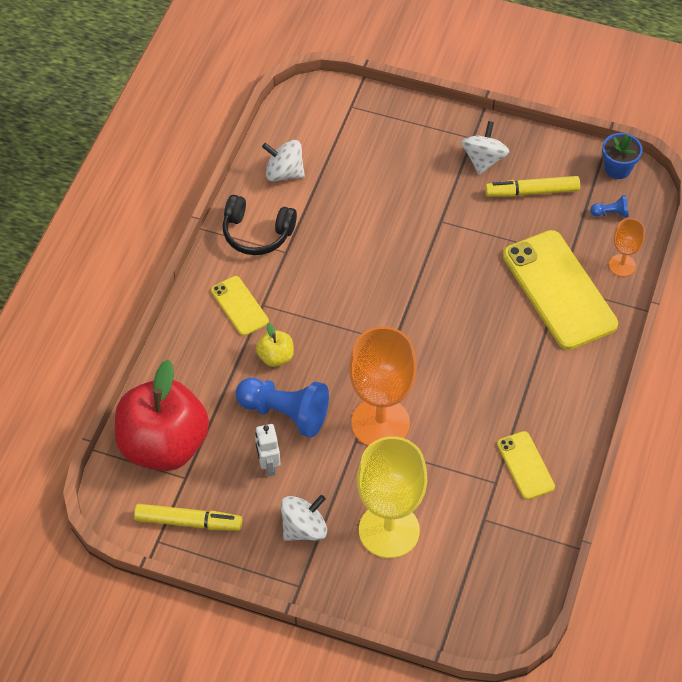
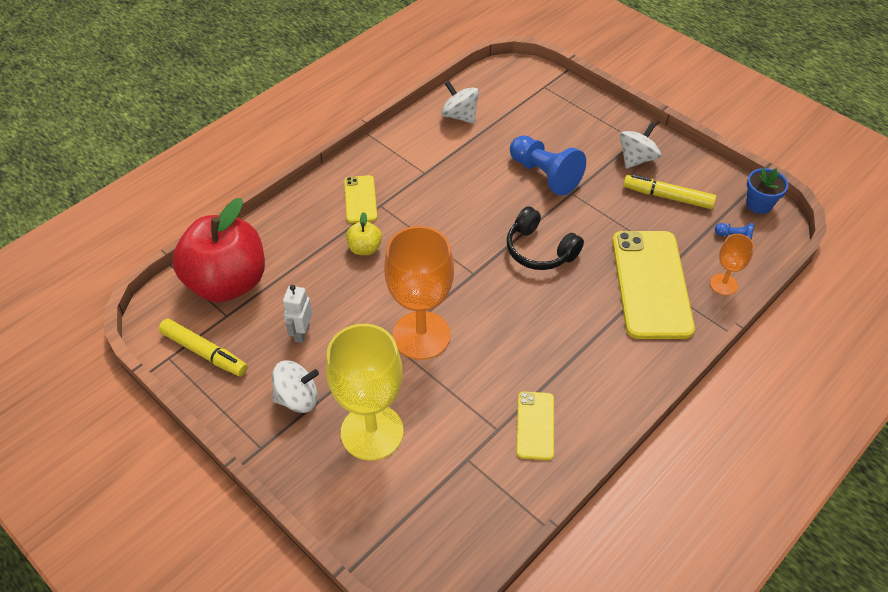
camera: 25 degrees right, 5 degrees down
(257, 233) = (409, 151): black headphones -> black headphones (539, 250)
(285, 413) = (344, 296): blue pawn -> blue pawn (544, 175)

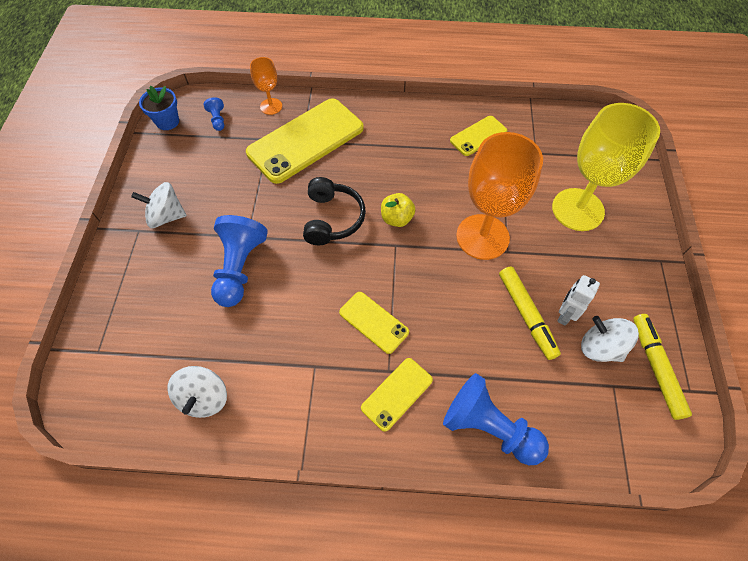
camera: 130 degrees left, 10 degrees up
(227, 283) = (589, 419): red apple -> none
(287, 228) = (489, 427): none -> blue pawn
(297, 398) = (609, 270): white spinning top -> white spinning top (600, 347)
(301, 333) = (565, 314): white robot -> white robot turned 150 degrees clockwise
(364, 248) = (446, 340): yellow apple -> yellow apple (397, 218)
(422, 219) = (373, 322): none -> yellow phone
(667, 197) = (201, 174): yellow marker -> yellow marker (526, 315)

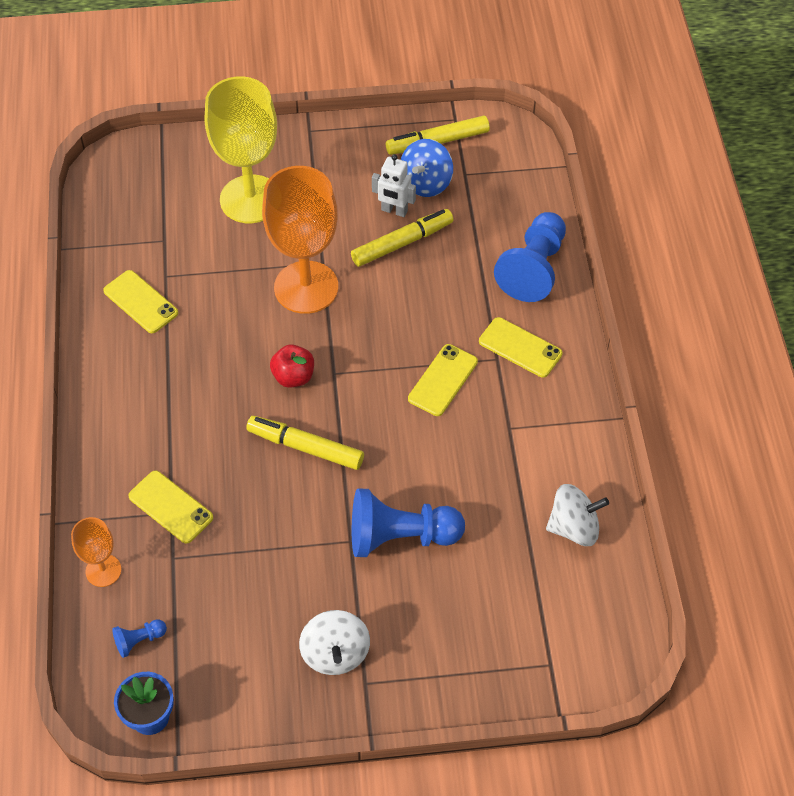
camera: 100 degrees left, 5 degrees down
(306, 140) = (171, 507): yellow phone -> yellow phone, size x0.50
(332, 219) = (305, 447): black headphones -> yellow marker
(397, 218) = (293, 377): yellow apple -> red apple
(600, 347) = (426, 183): white spinning top -> blue spinning top

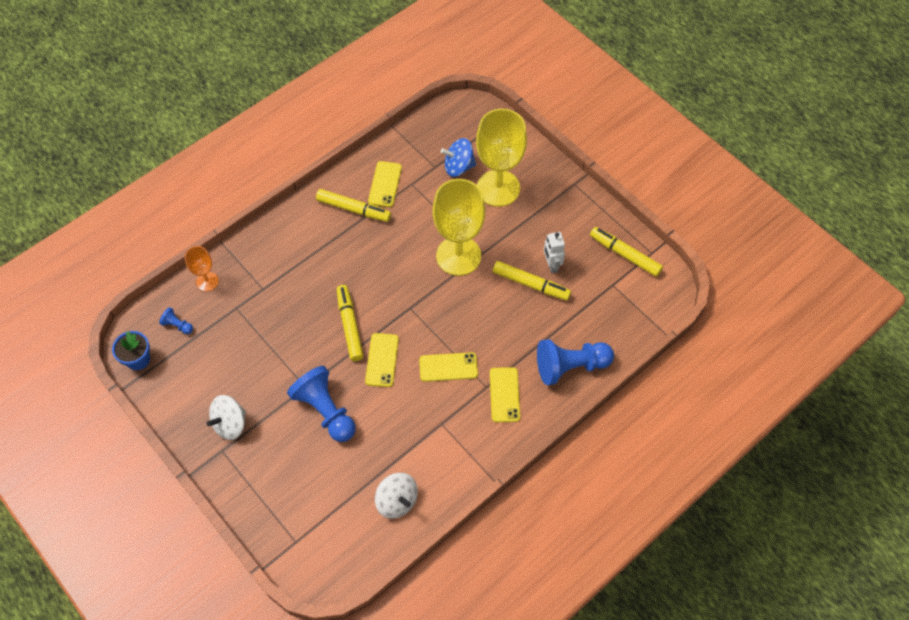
camera: 55 degrees right, 5 degrees up
(146, 353) = (353, 209): none -> yellow marker
(171, 507) = (266, 286): yellow phone -> yellow phone (382, 360)
(293, 377) = (392, 289): red apple -> none
(306, 287) = (458, 256): orange goblet -> yellow goblet
(426, 183) = (587, 268): blue spinning top -> blue spinning top (458, 167)

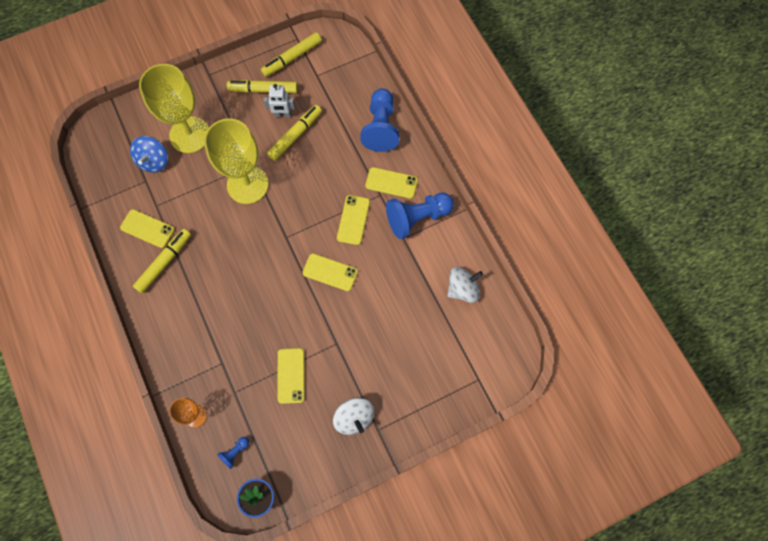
camera: 75 degrees left, 10 degrees up
(262, 353) = (291, 375): none -> yellow phone
(325, 411) = (365, 330): blue pawn -> blue pawn (417, 218)
(350, 325) = (287, 292): yellow marker -> yellow marker (263, 90)

